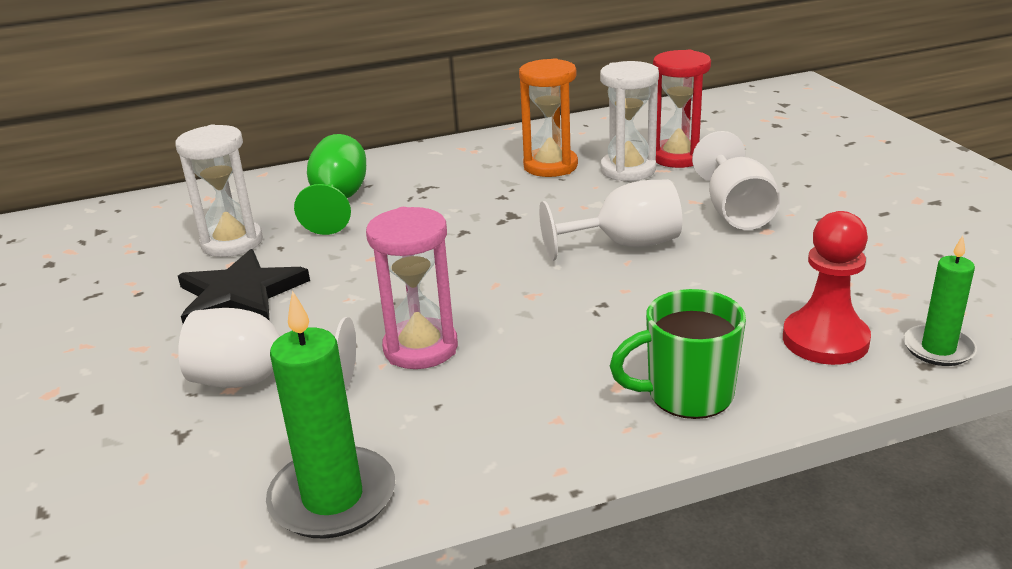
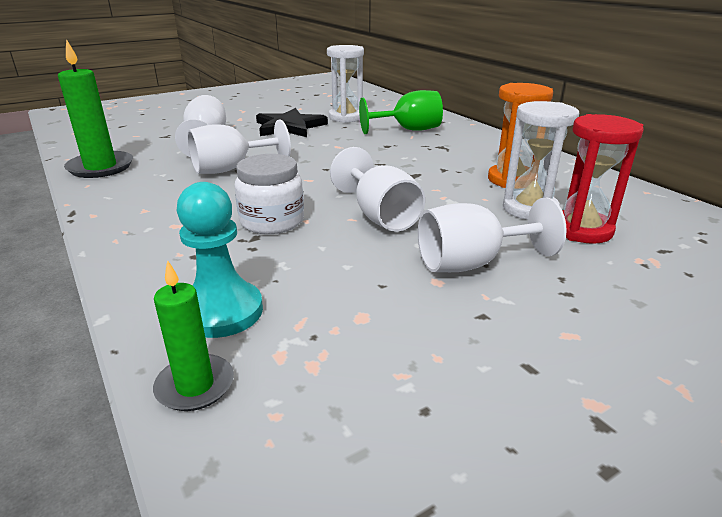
camera: 75 degrees right, 0 degrees up
(420, 348) = (231, 169): pink hourglass -> white goblet
(622, 312) = (272, 221): none -> white jar
(687, 395) = (156, 249): green mug -> none
(825, 340) = (222, 312): red pawn -> turquoise pawn

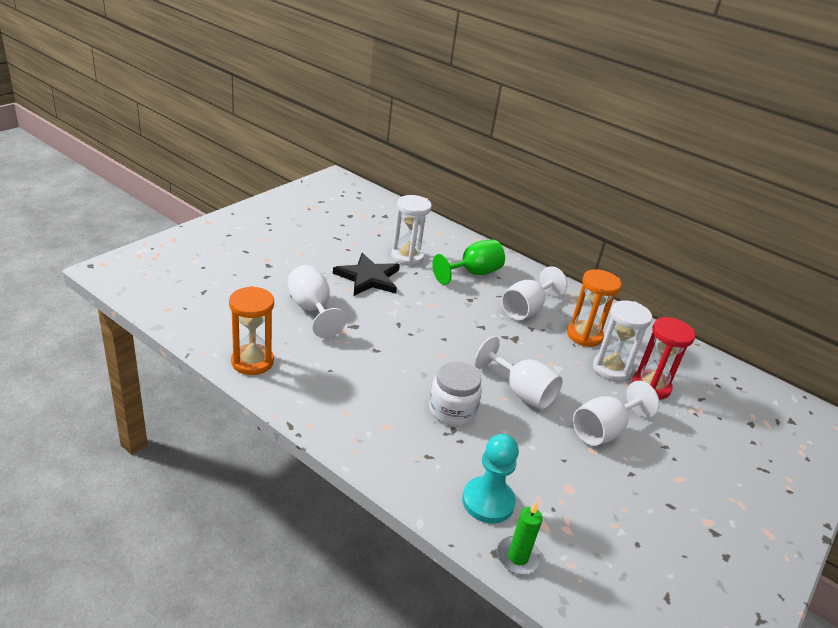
camera: 25 degrees left, 5 degrees up
(101, 167) = (252, 362): green candle -> orange hourglass
(231, 169) = (369, 349): white goblet -> white goblet (526, 309)

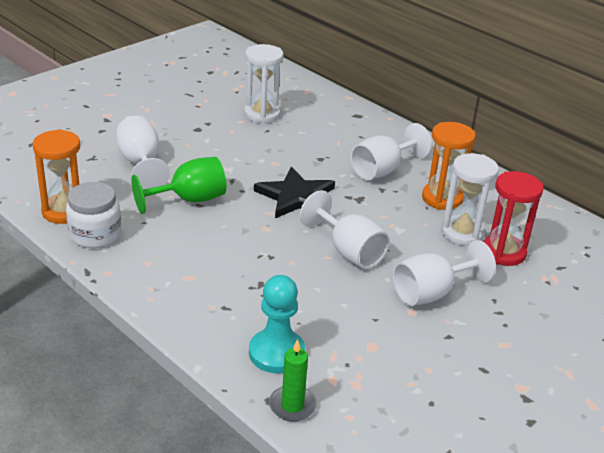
camera: 10 degrees right, 0 degrees up
(368, 278) = (212, 134): black star -> black star (296, 197)
(452, 410) = (265, 265): white jar -> white jar (95, 234)
(473, 273) = (332, 132): green goblet -> green goblet (189, 200)

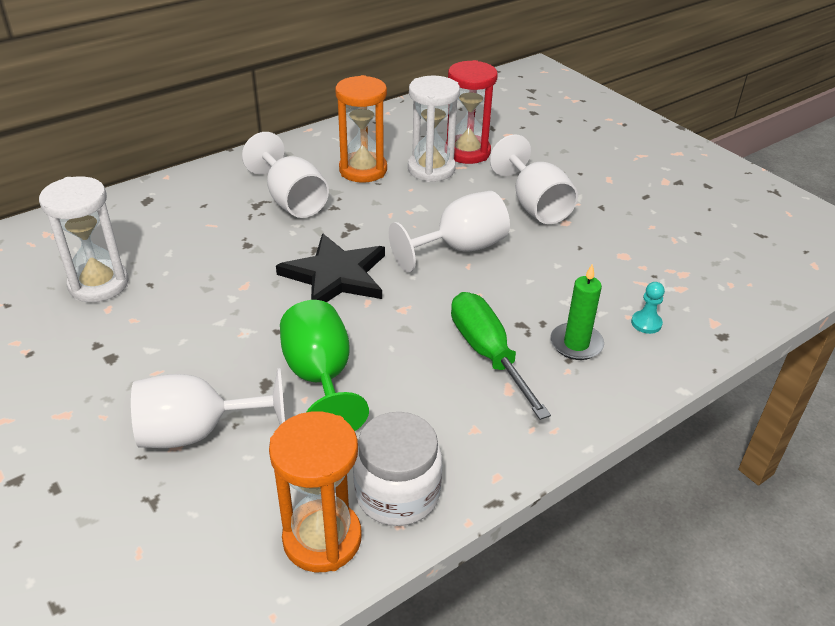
camera: 80 degrees left, 5 degrees up
(224, 267) = (487, 353): none -> green screwdriver
(276, 353) = (646, 323): turquoise pawn -> turquoise pawn, size x0.46
(292, 405) = (726, 320): green candle -> green candle (576, 344)

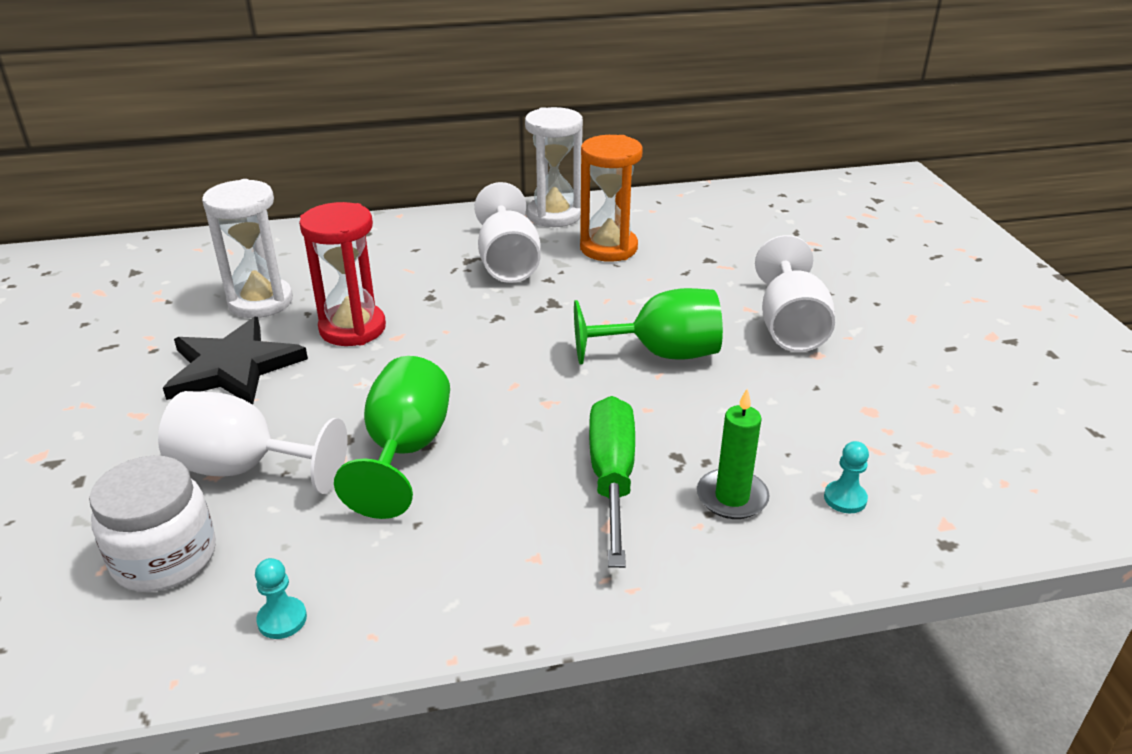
camera: 25 degrees right, 5 degrees down
(322, 539) = (282, 619): orange hourglass -> turquoise pawn
(335, 275) = (499, 349): black star -> black star (233, 367)
(397, 493) = (396, 599): white jar -> white jar (165, 557)
(431, 169) = (688, 262): white hourglass -> white hourglass (554, 215)
(460, 248) = (662, 354): white goblet -> green goblet
(467, 152) = (745, 252): red hourglass -> red hourglass (352, 328)

